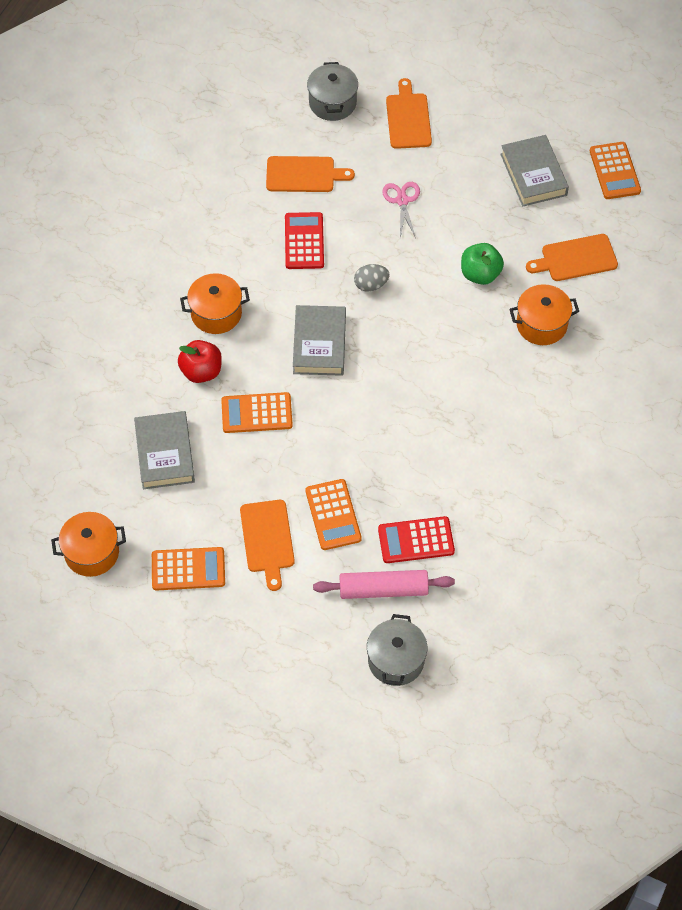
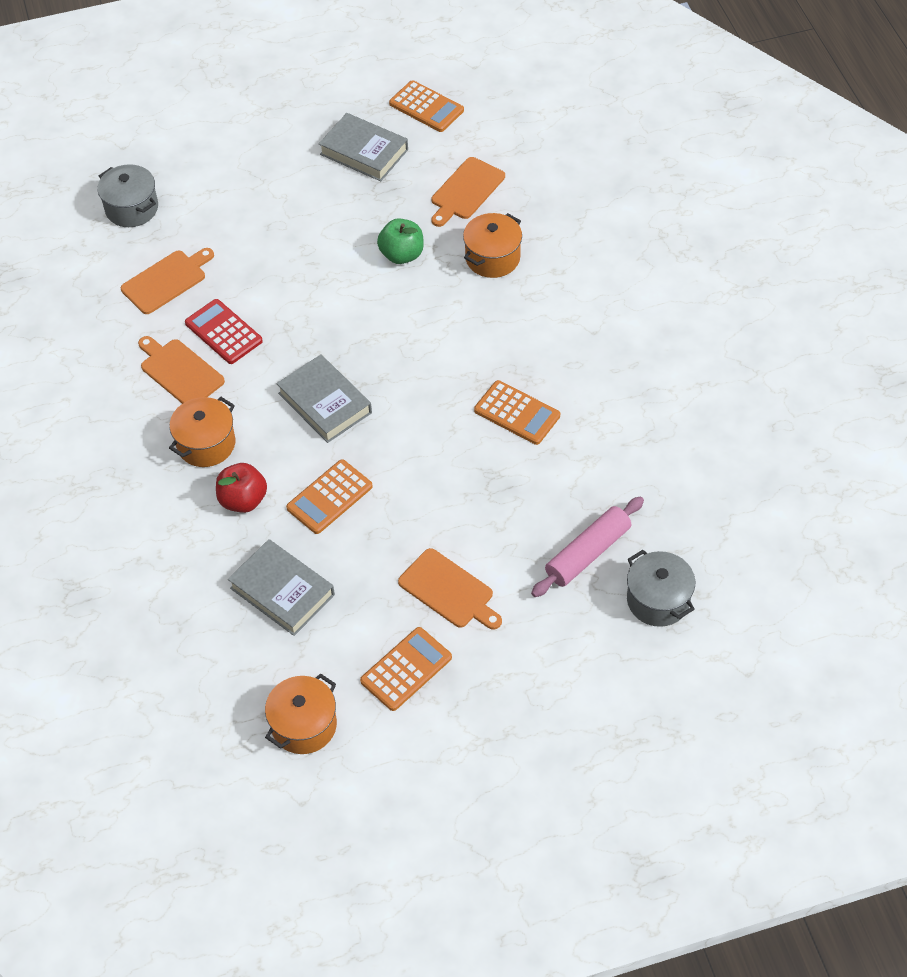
camera: 40 degrees left, 5 degrees down
(333, 515) = (483, 528): orange calculator -> orange calculator (517, 413)
(371, 285) = (319, 326): grey egg -> none
(402, 201) = (275, 243): pink scissors -> none
(408, 118) = (212, 178): orange cutting board -> orange cutting board (180, 371)
(416, 540) = (572, 495): red calculator -> none

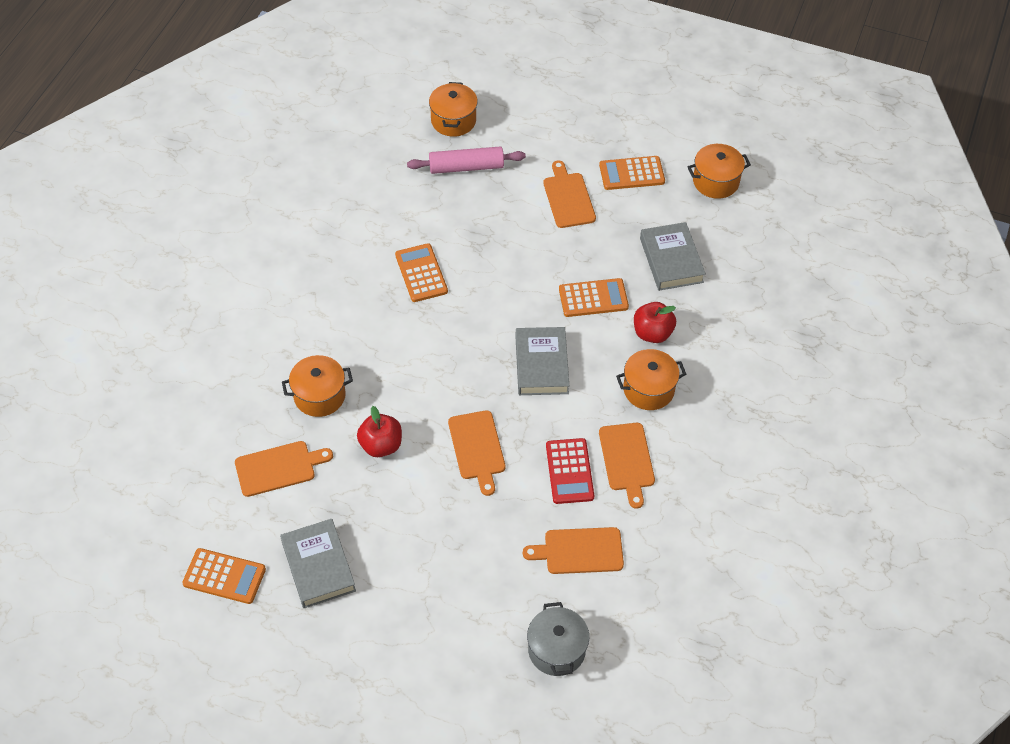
camera: 145 degrees left, 0 degrees up
(319, 301) = (477, 448): none -> orange cutting board
(402, 255) = (381, 445): green apple -> red apple
(426, 107) = (224, 576): orange calculator -> orange calculator turned 120 degrees clockwise
(658, 600) = (453, 120): grey pot -> orange pot

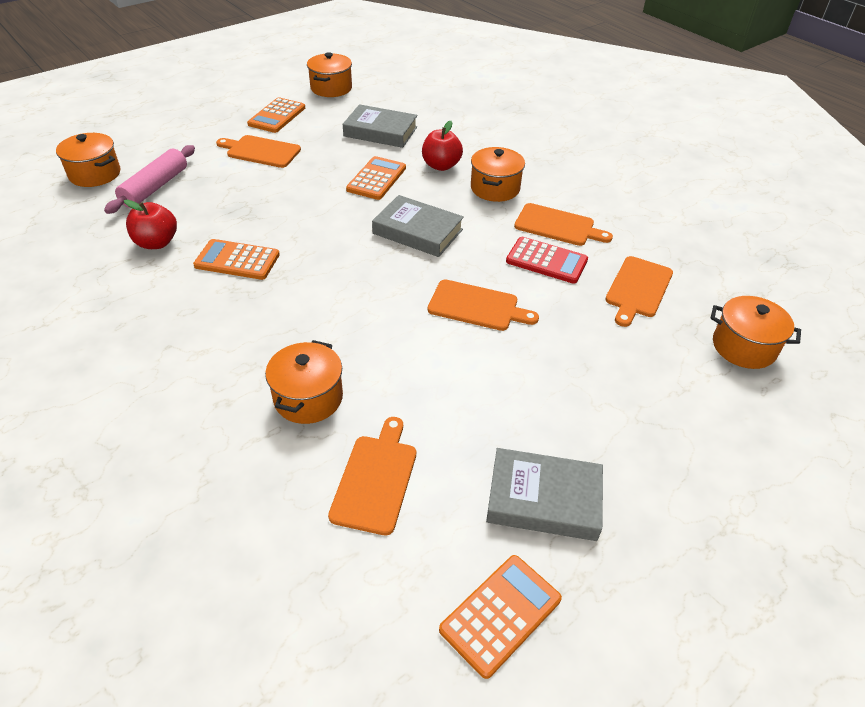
camera: 60 degrees left, 10 degrees down
(381, 445) = (417, 374): red apple -> red apple (156, 243)
(556, 650) = (744, 347): grey pot -> orange pot

